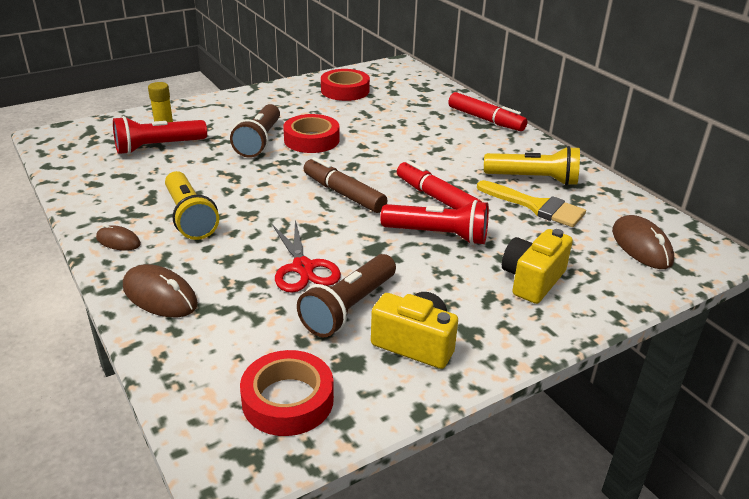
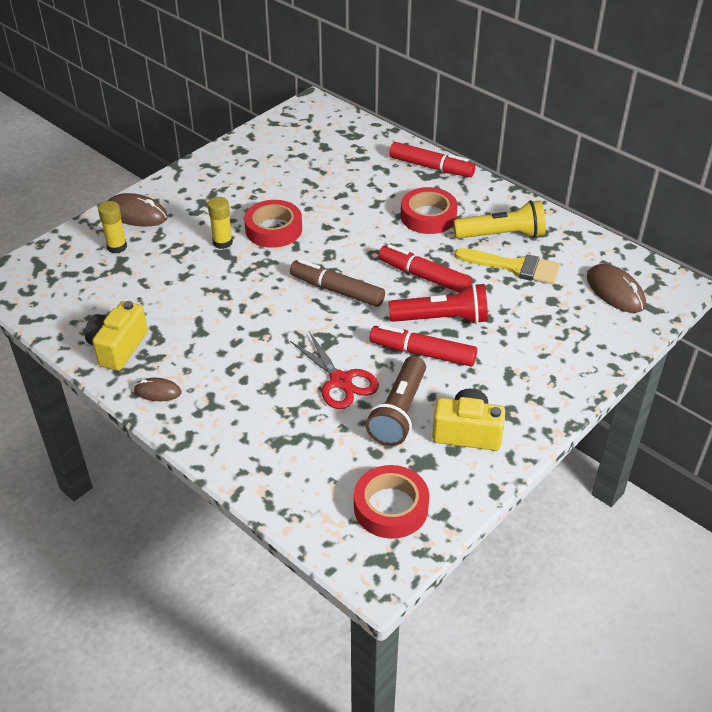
camera: 15 degrees left, 10 degrees up
(158, 147) = (124, 271): red flashlight -> none
(160, 296) = (231, 439): brown mouse -> brown mouse (136, 214)
(189, 217) = (208, 350): yellow flashlight -> none
(259, 141) = (222, 242): brown flashlight -> yellow glue stick
(345, 90) = (274, 154): red tape -> red tape (428, 216)
(402, 260) = (422, 353): none -> red marker
(532, 280) = (538, 348): yellow camera -> yellow camera (118, 347)

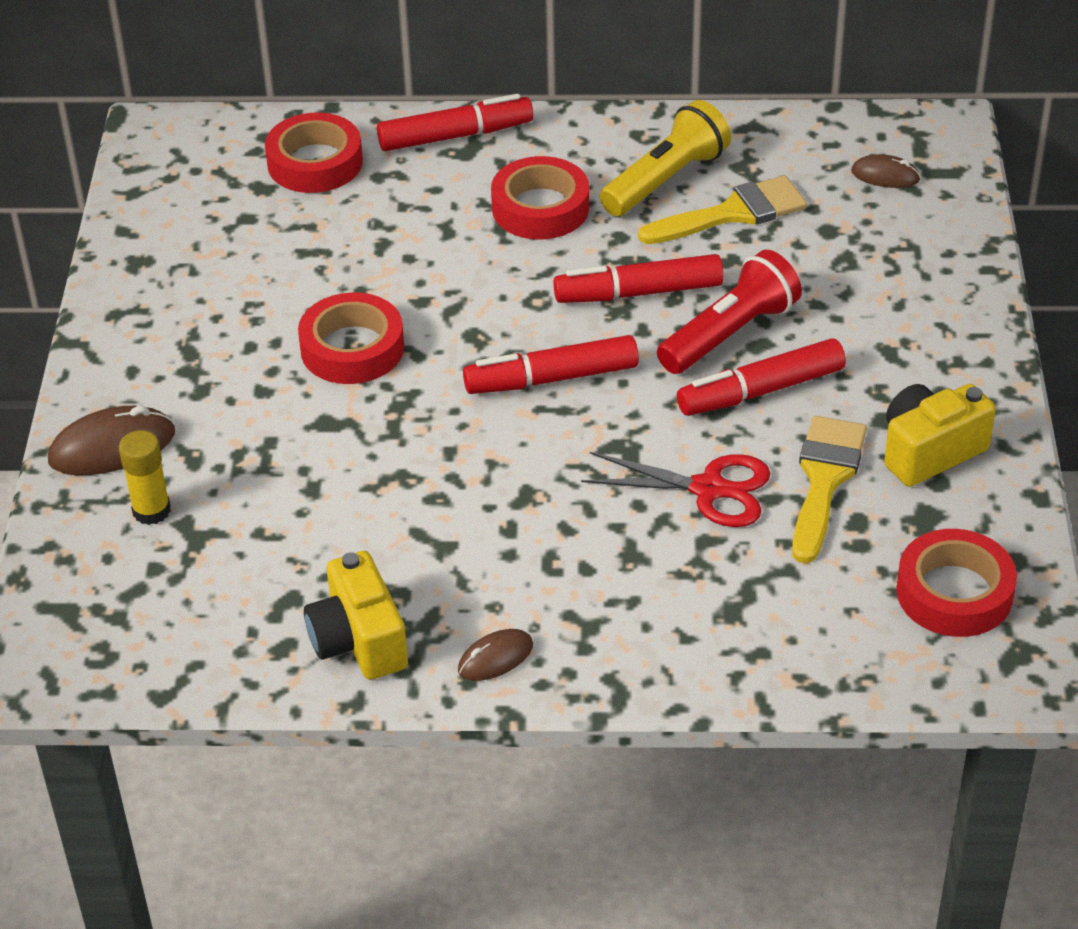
camera: 40 degrees left, 0 degrees up
(222, 242) = (303, 410): yellow glue stick -> none
(337, 290) = (551, 378): brown marker -> red marker
(358, 148) = (315, 162): none -> red tape
(398, 412) = (824, 480): brown flashlight -> yellow brush
(615, 291) = (885, 175): brown mouse -> brown mouse, size x0.60

